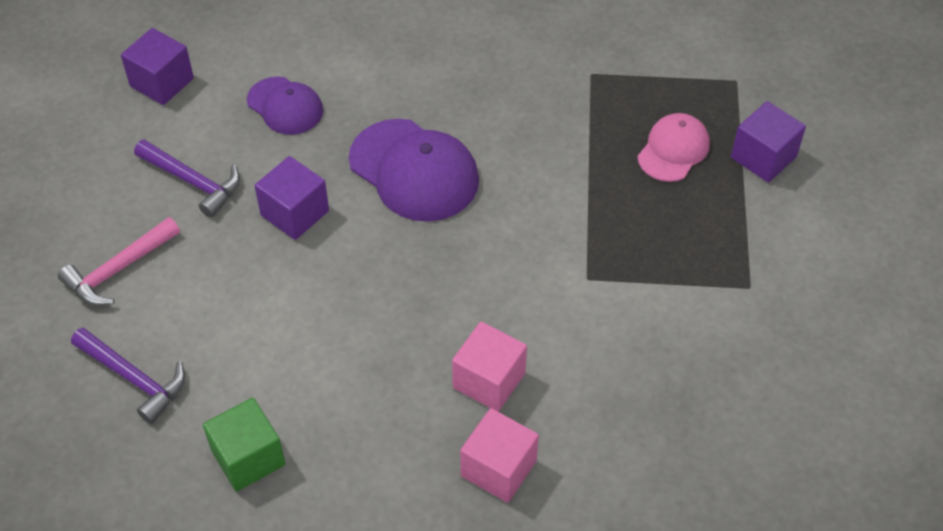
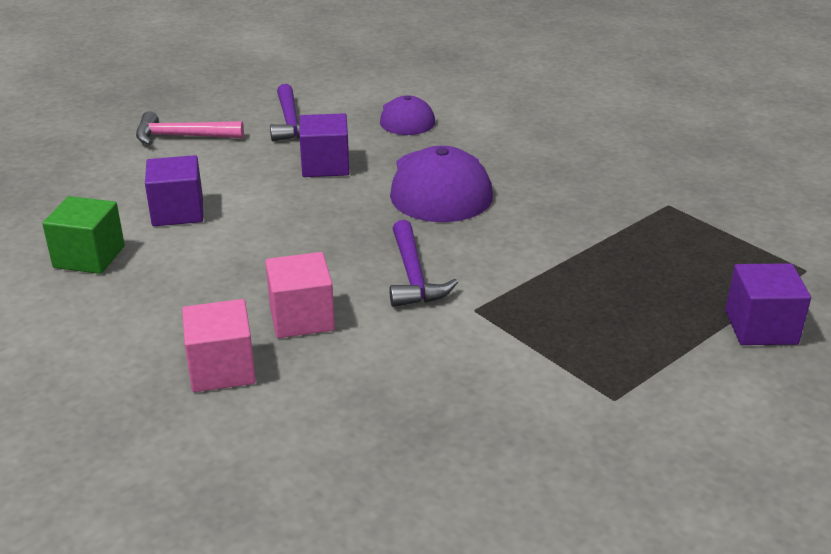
camera: 45 degrees right, 20 degrees down
(134, 378) = (102, 185): purple hammer -> purple hammer (413, 276)
(162, 82) = (350, 76): purple cube -> purple cube (178, 212)
(673, 150) = (675, 279): pink cap -> none

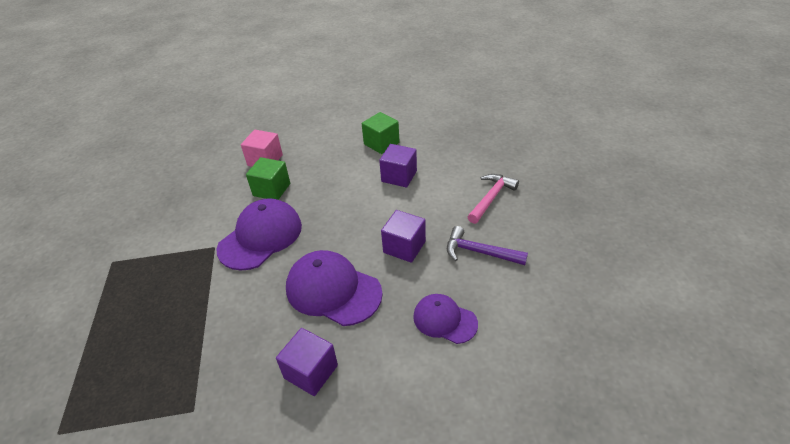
camera: 125 degrees right, 10 degrees up
(301, 318) = (271, 189): pink cube -> green cube
(413, 276) = (260, 237): purple hammer -> purple cap
(761, 327) = (64, 356): purple cube -> purple cube (311, 371)

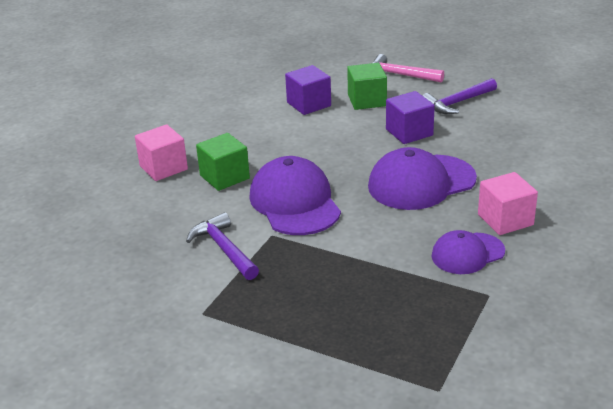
camera: 55 degrees left, 10 degrees down
(186, 234) = (224, 249): none -> purple hammer
(311, 371) = (505, 220): purple cube -> pink cube
(381, 143) = (243, 96): green cube -> green cube (367, 100)
(444, 320) = (513, 142): purple cap -> purple cap (467, 254)
(491, 198) = (399, 75): pink hammer -> pink hammer turned 45 degrees counterclockwise

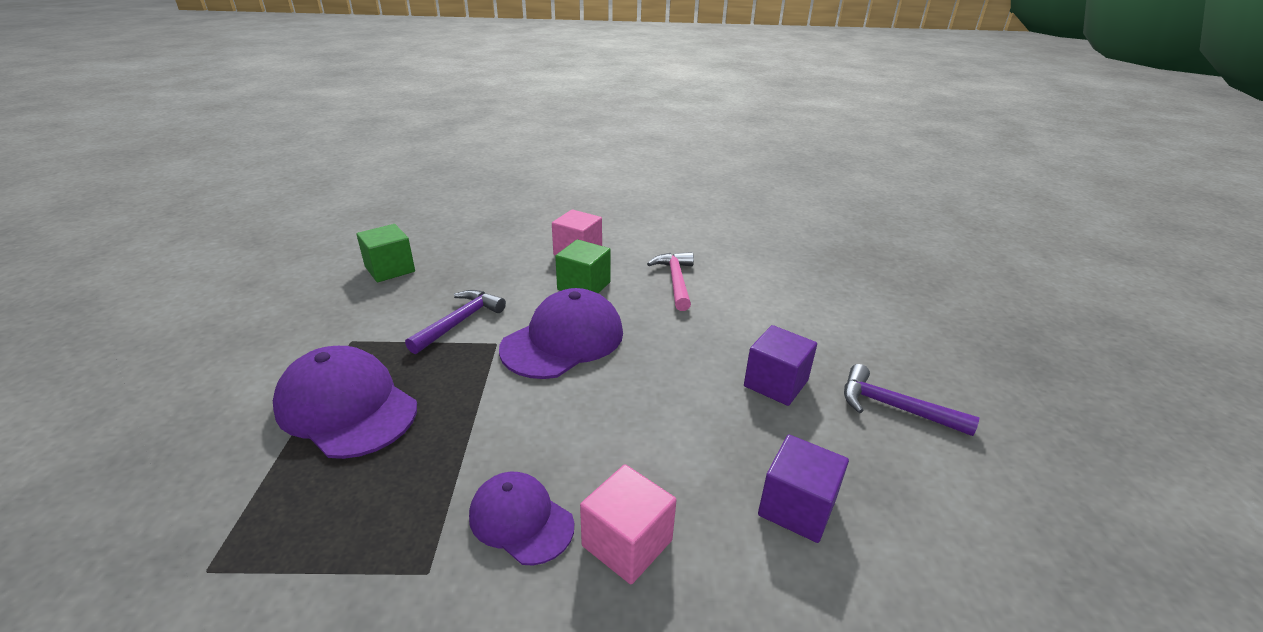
camera: 60 degrees right, 0 degrees up
(309, 104) = (763, 294): purple cube -> purple cube (797, 507)
(367, 100) = (814, 330): green cube -> green cube (390, 269)
(399, 75) = (903, 338): pink hammer -> pink hammer (675, 281)
(421, 182) = (666, 426): purple cap -> purple cap (346, 407)

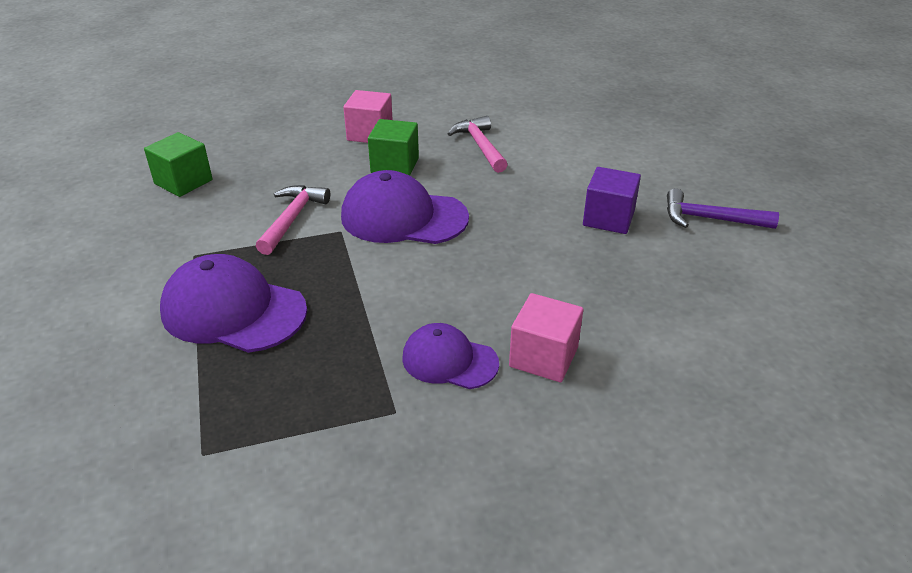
camera: 15 degrees left, 5 degrees up
(459, 322) = (292, 219): purple hammer -> pink hammer
(563, 340) = (403, 217): purple cap -> purple cap turned 105 degrees counterclockwise
(797, 507) = (662, 305): purple cube -> none

